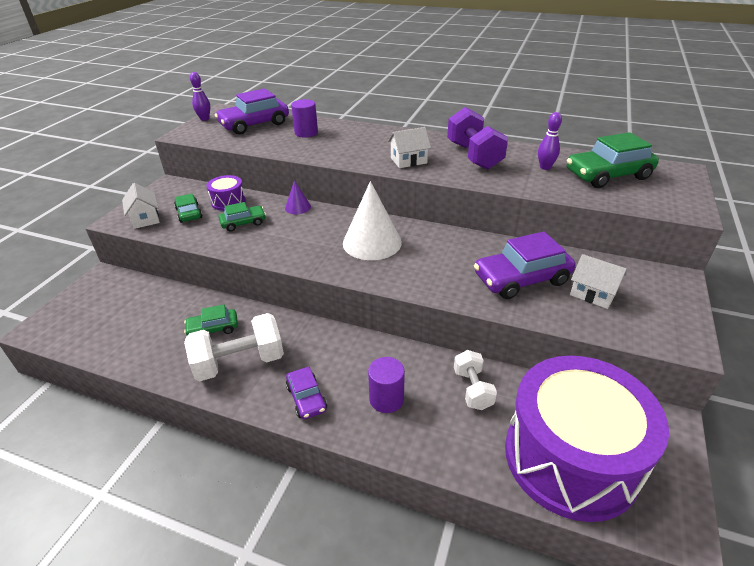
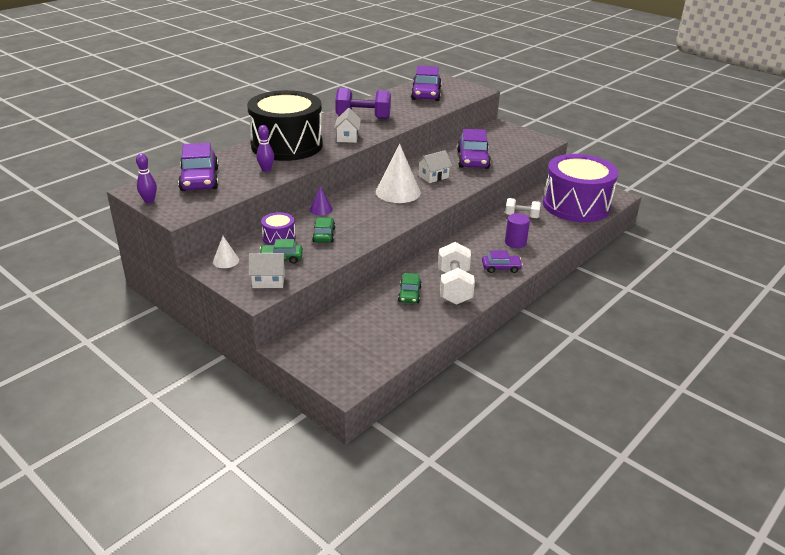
camera: 70 degrees left, 5 degrees down
(177, 190) = (226, 261): none -> white cone
(306, 133) = (250, 161): purple cylinder -> none
(358, 138) = (287, 145): none -> black drum
(545, 167) = (400, 104): purple bowling pin -> purple bowling pin (266, 170)
(593, 293) = (498, 147): white house -> white house (433, 176)
(608, 175) = (426, 94): green car -> purple car

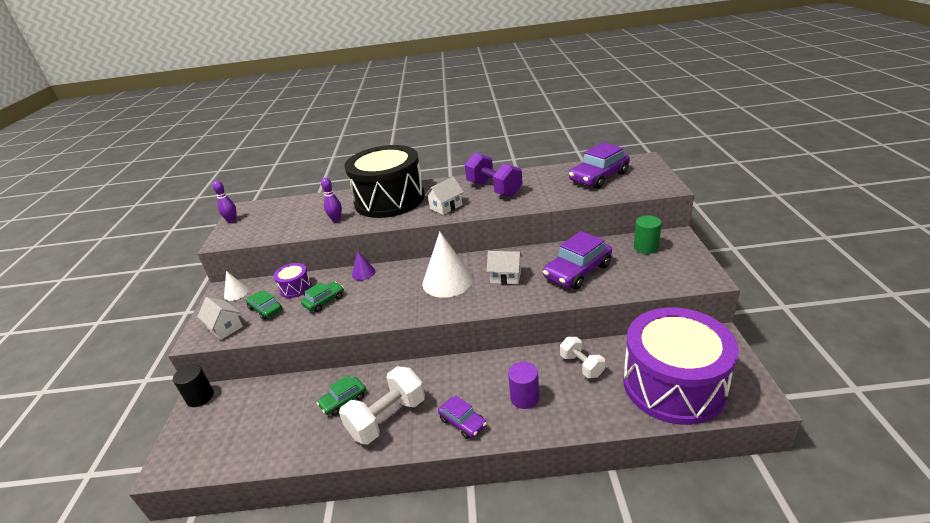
camera: 50 degrees right, 0 degrees up
(200, 179) = (286, 213): purple car -> none
(289, 347) = (200, 397): none -> black cylinder
(491, 135) = (646, 247): none -> green cylinder

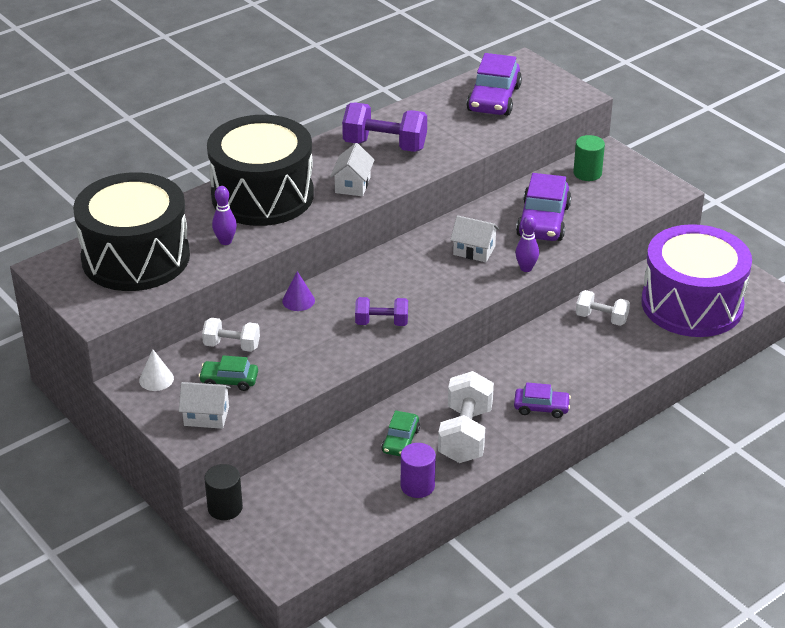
camera: 40 degrees left, 5 degrees up
(232, 221) = (63, 287): purple bowling pin -> purple bowling pin (526, 268)
(284, 215) = (135, 257): none -> black drum
(295, 288) = (232, 346): purple drum -> white dumbbell
(324, 301) = (293, 346): green car -> none
(391, 305) = (381, 322): none -> purple dumbbell
(447, 281) = (414, 276): white cone -> none
(505, 277) = (474, 250): white house -> white house turned 45 degrees clockwise
(524, 398) = (576, 365): purple cylinder -> purple cylinder (417, 486)

